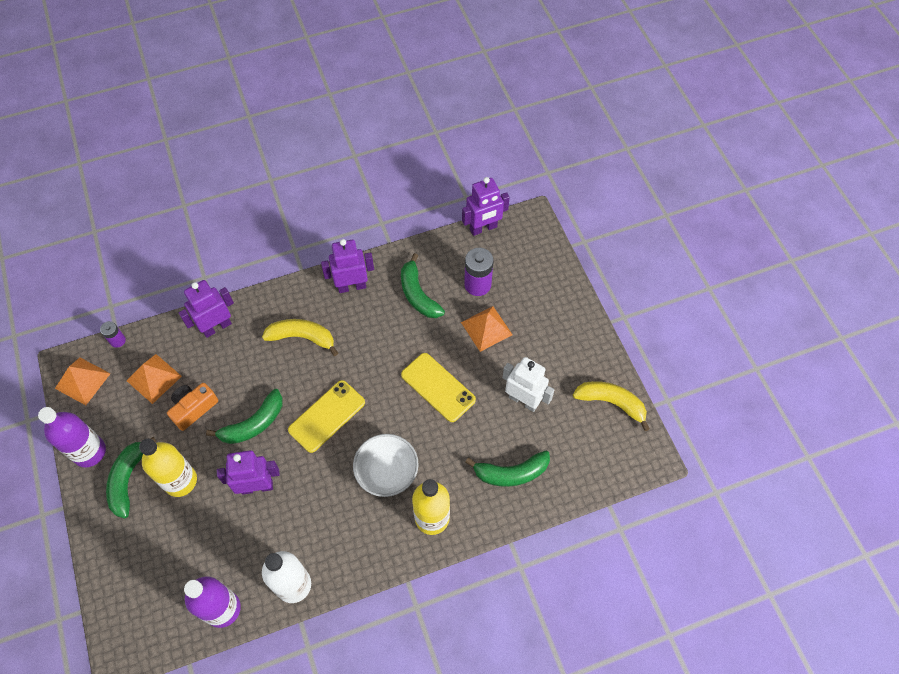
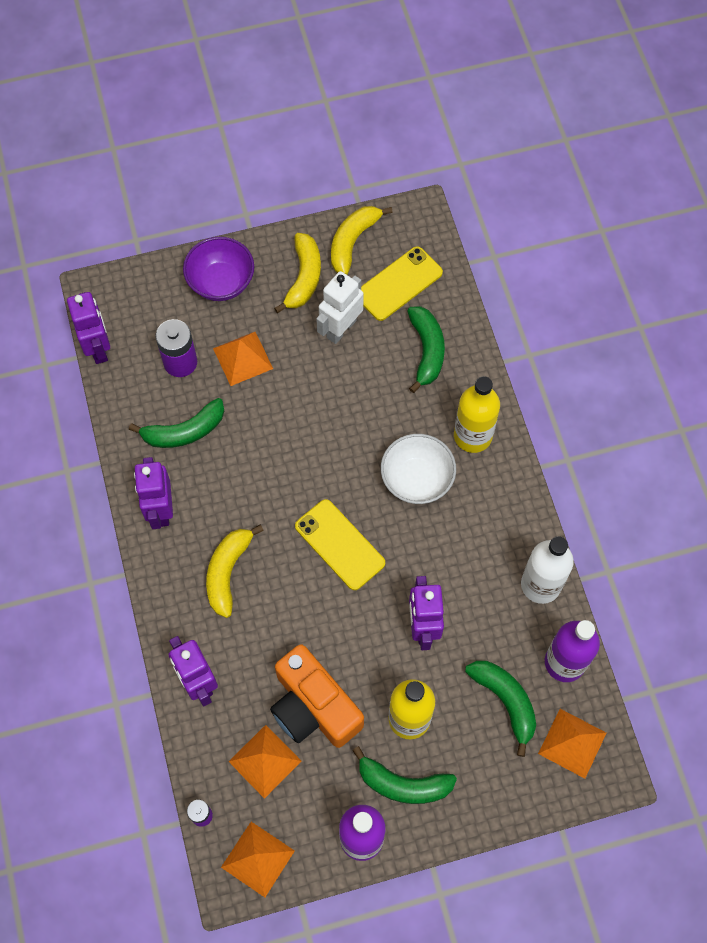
camera: 85 degrees left, 5 degrees up
(151, 617) = (572, 743): none -> orange pyramid
(193, 408) = (313, 707): orange camera -> orange camera, size x1.64
(254, 424) = (341, 631): green banana -> green banana (505, 701)
(438, 387) = (314, 418): yellow phone -> yellow phone (398, 284)
(554, 305) = (221, 282): none -> purple bowl
(568, 367) = (304, 277): none -> yellow banana

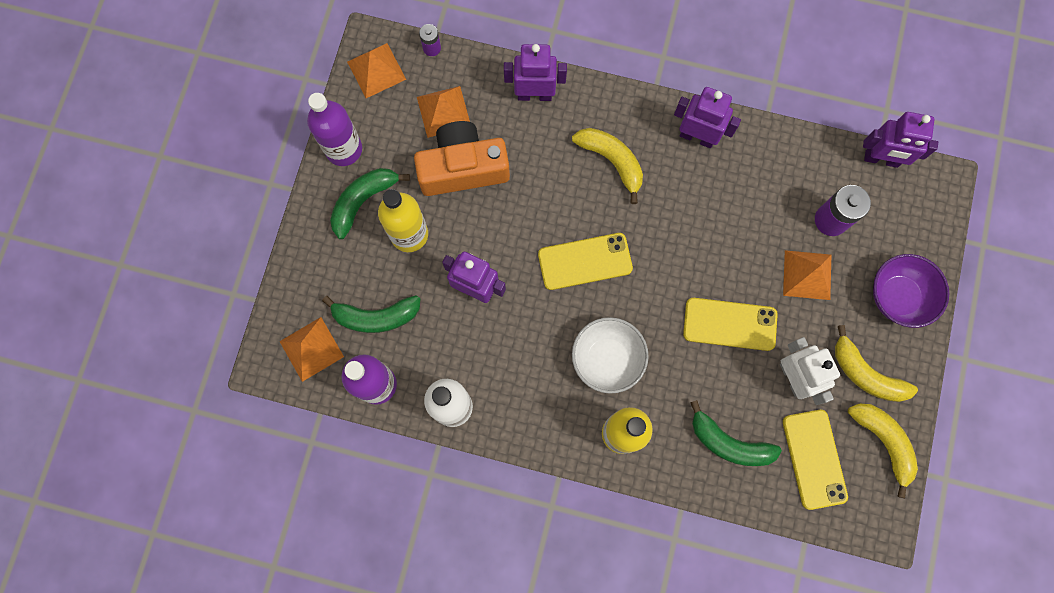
camera: 120 degrees right, 10 degrees up
(184, 431) = (760, 190): green banana -> none
(324, 398) = (730, 324): none -> yellow phone

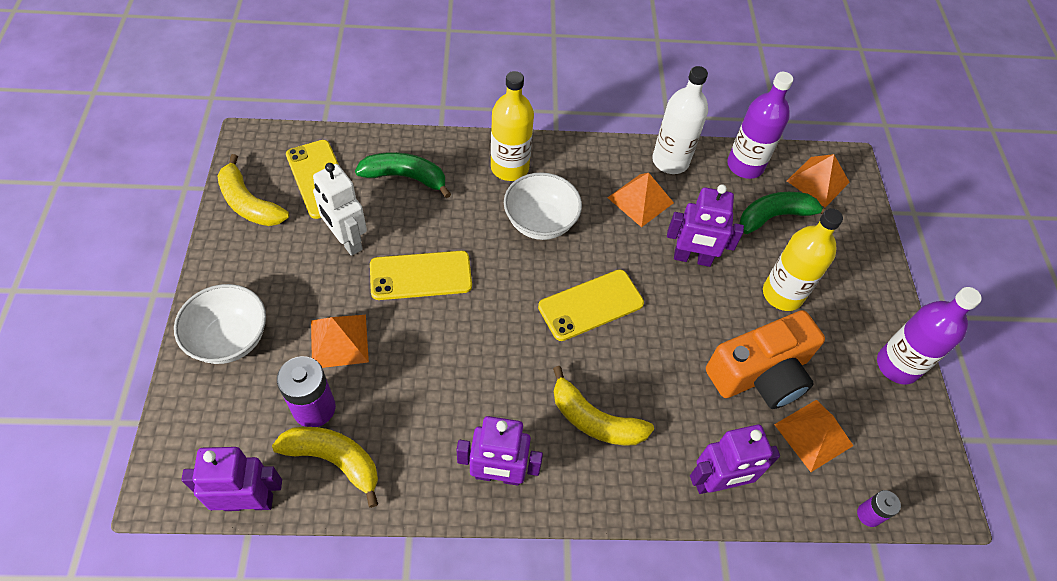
camera: 160 degrees right, 20 degrees down
(363, 201) = (846, 316): green banana -> none
(376, 70) = (916, 467): orange pyramid -> orange pyramid (640, 200)
(865, 374) = (268, 257): yellow banana -> yellow banana (334, 460)
(898, 296) = (230, 339): purple bowl -> white bowl

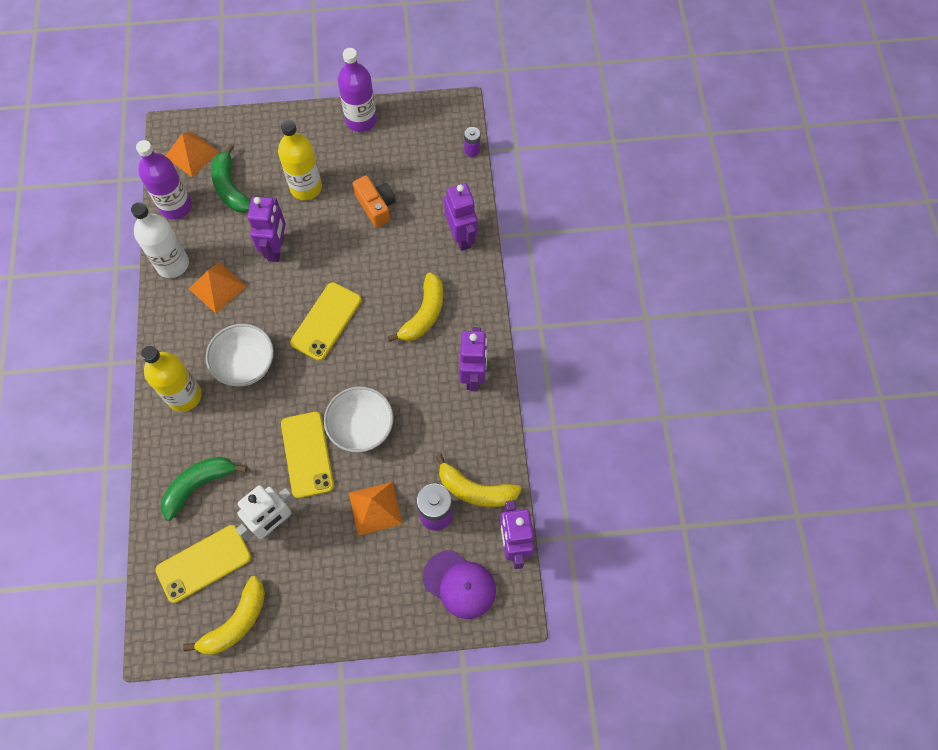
camera: 90 degrees left, 10 degrees up
(217, 427) = (459, 584): none -> purple cap
(230, 339) = (381, 597): white bowl -> white bowl (361, 428)
(334, 460) = (475, 490): yellow banana -> yellow banana turned 90 degrees counterclockwise
(405, 177) = (199, 485): green banana -> green banana turned 45 degrees clockwise
(591, 305) = (326, 321): yellow phone -> yellow phone turned 60 degrees clockwise
(760, 374) = (376, 206): orange camera -> orange camera, size x0.61
(813, 434) = (420, 176): orange pyramid -> none

